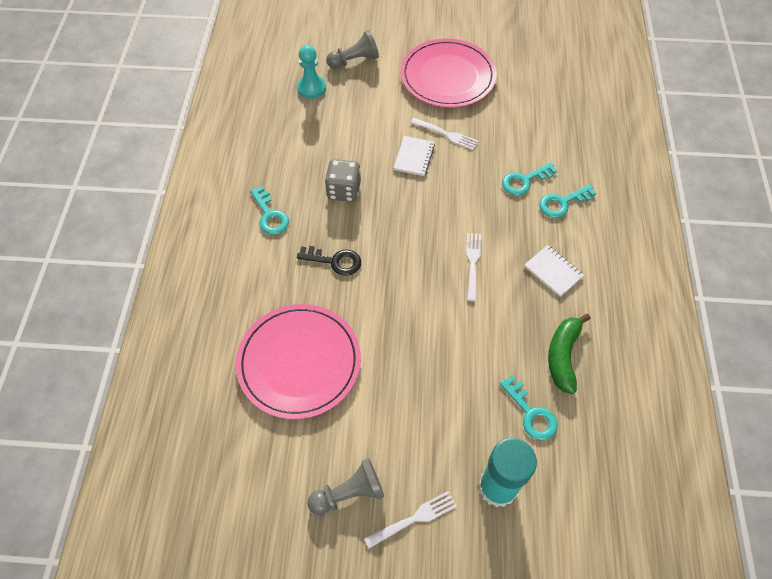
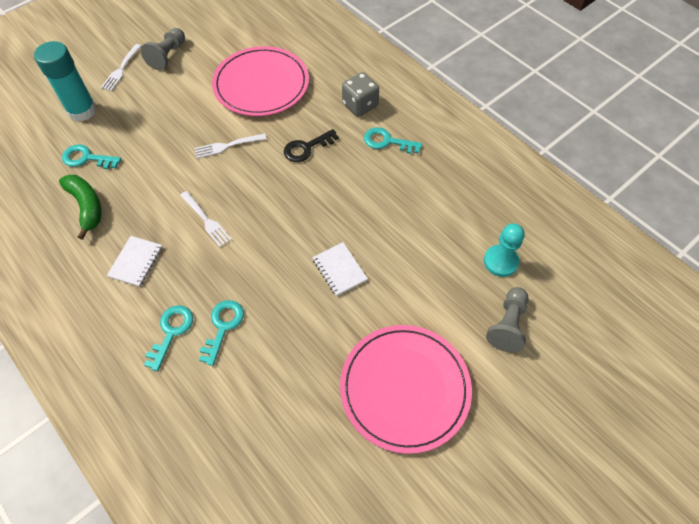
camera: 135 degrees right, 0 degrees up
(344, 190) = (360, 197): grey dice -> grey dice (360, 105)
(446, 134) = (336, 316): white fork -> white fork (228, 146)
(553, 271) = (136, 262): white notebook -> white notebook turned 75 degrees counterclockwise

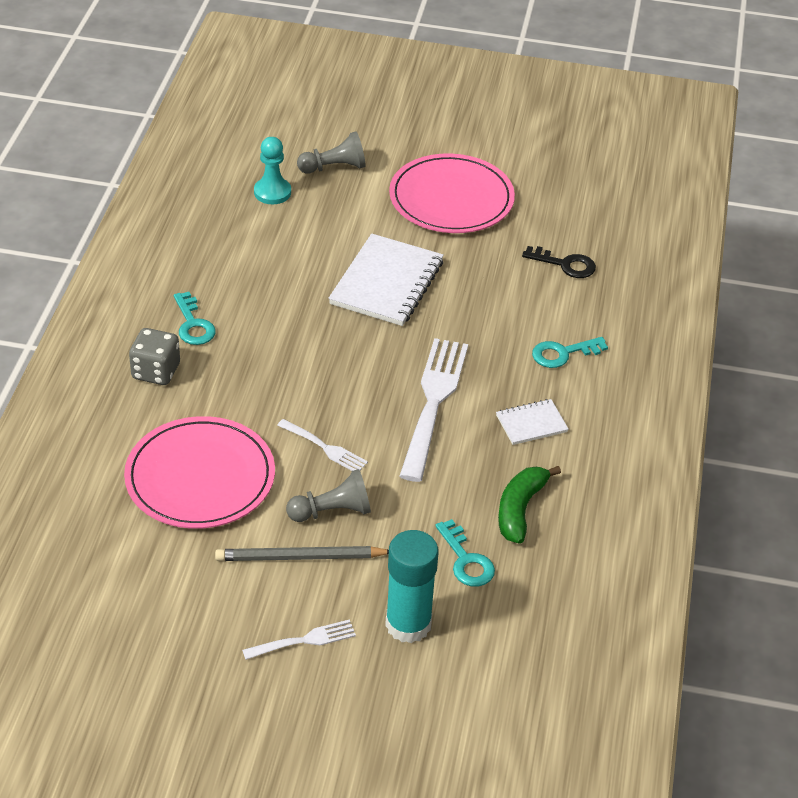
camera: 130 degrees left, 15 degrees down
(167, 55) = (233, 608): grey pawn -> grey pawn (332, 511)
(167, 94) = (300, 557): none -> grey pencil
(206, 220) = (433, 404): white fork -> white fork, size x2.00
(223, 327) = (521, 324): turquoise key -> none
(306, 148) = (263, 381): black key -> black key (565, 264)
(339, 270) = (387, 283): white notebook -> white notebook, size x1.95

